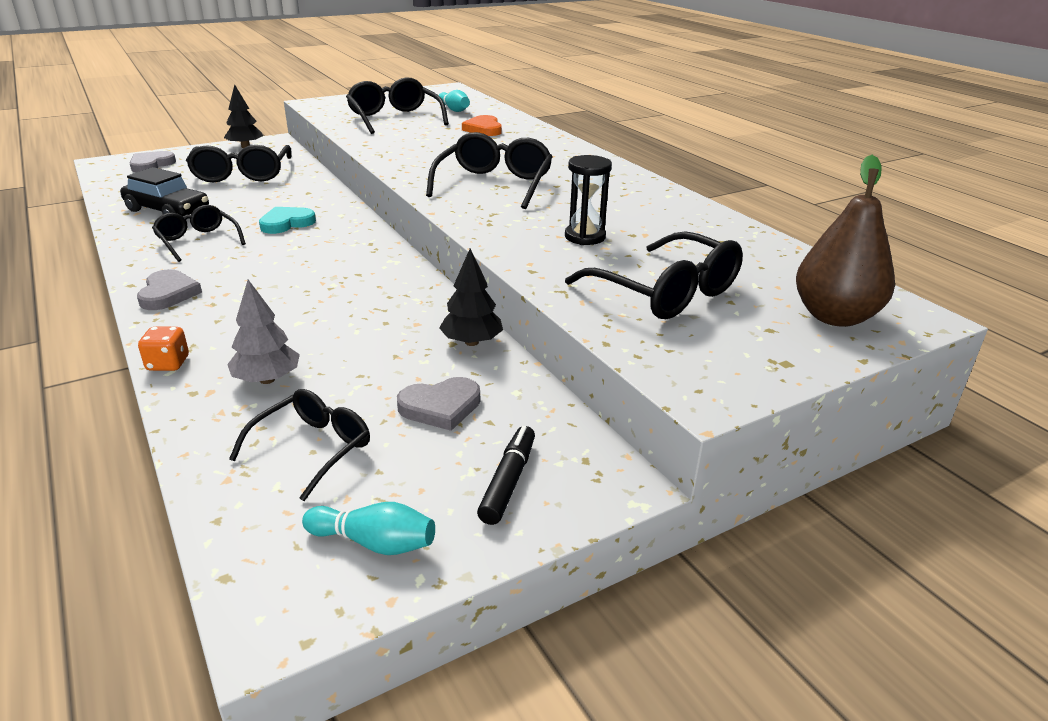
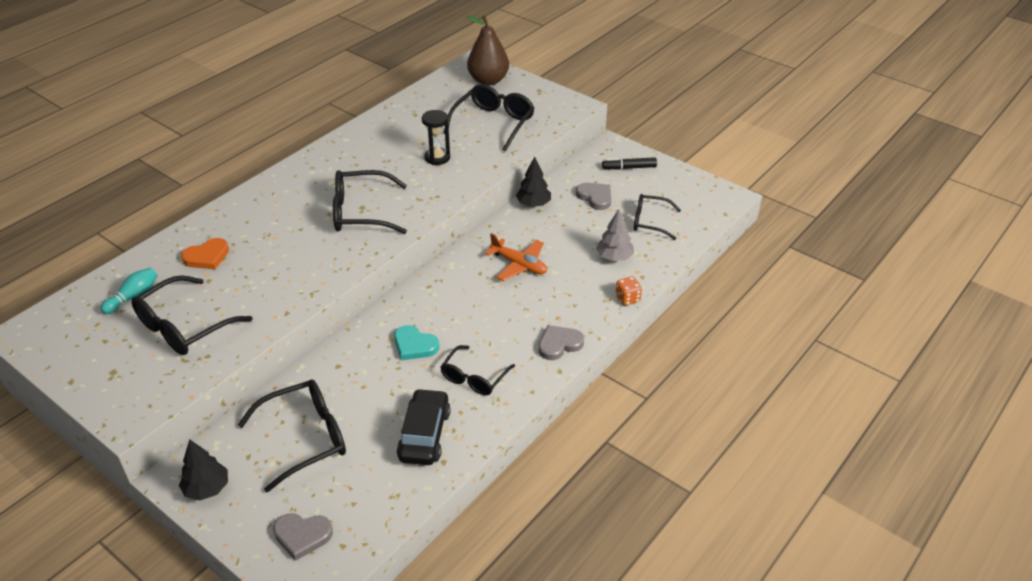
camera: 110 degrees left, 10 degrees up
(343, 300) = (519, 265): none -> orange plane
(374, 543) = (684, 188): turquoise bowling pin -> none

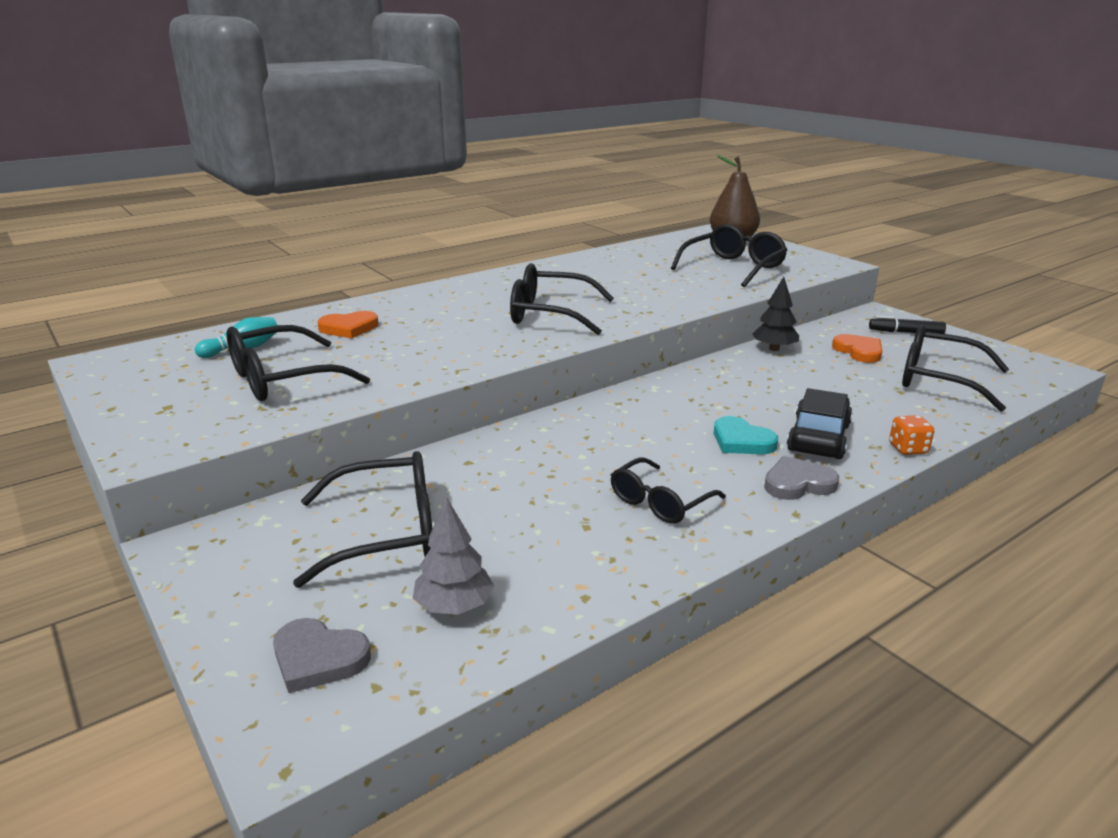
camera: 15 degrees right, 15 degrees down
(207, 488) = (216, 568): black tree -> none
(414, 345) = (581, 456): turquoise heart -> turquoise heart (741, 441)
(424, 435) = (564, 557): black car -> black car (818, 437)
(437, 158) = (658, 285): black hourglass -> none
(519, 265) = (747, 398): orange plane -> none
(595, 197) = (859, 351): grey heart -> orange heart
(614, 257) = (886, 406): grey tree -> grey tree (454, 606)
(649, 221) = (938, 379): black glasses -> black glasses, size x1.55

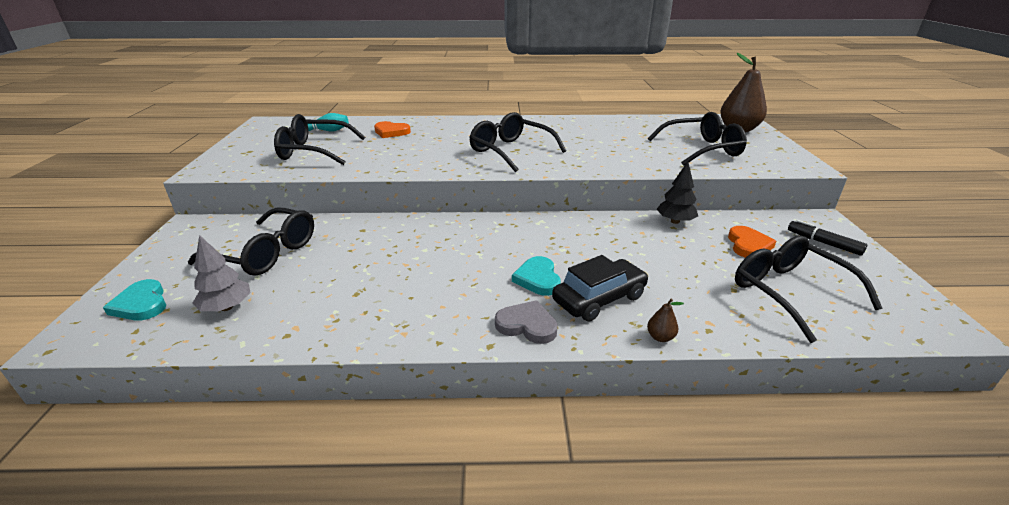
camera: 35 degrees right, 5 degrees up
(318, 658) = (141, 304): grey heart -> turquoise heart
(659, 502) = (418, 297): black glasses -> none
(908, 449) = (660, 337): orange dice -> brown pear

